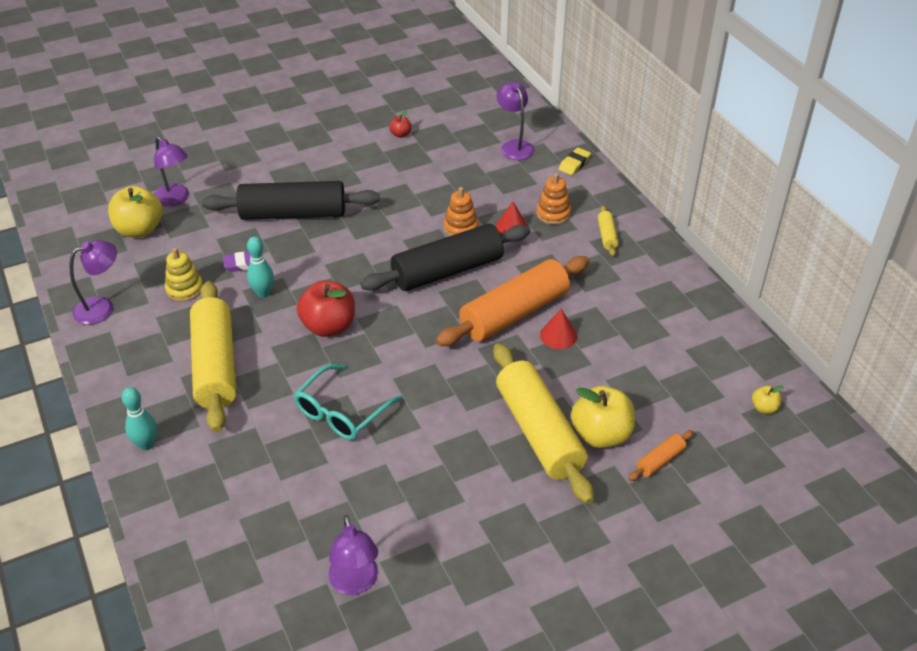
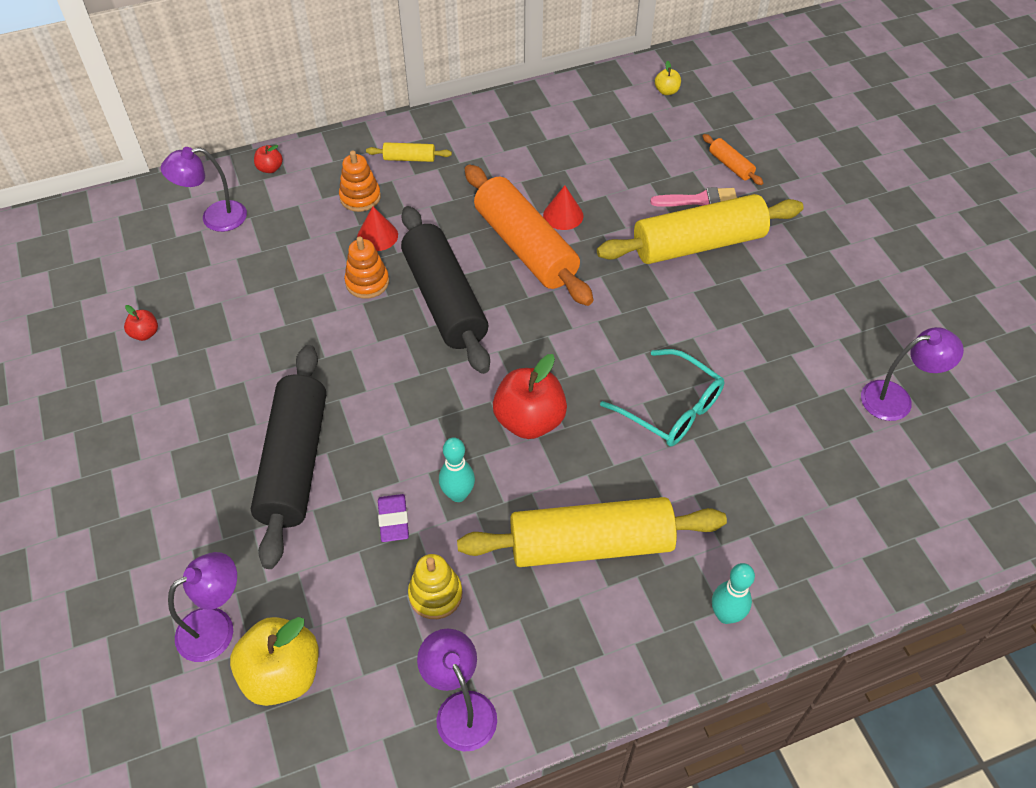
camera: 85 degrees left, 10 degrees up
(574, 164) = (270, 168): yellow eraser -> red apple
(601, 435) = (700, 200): yellow apple -> pink brush

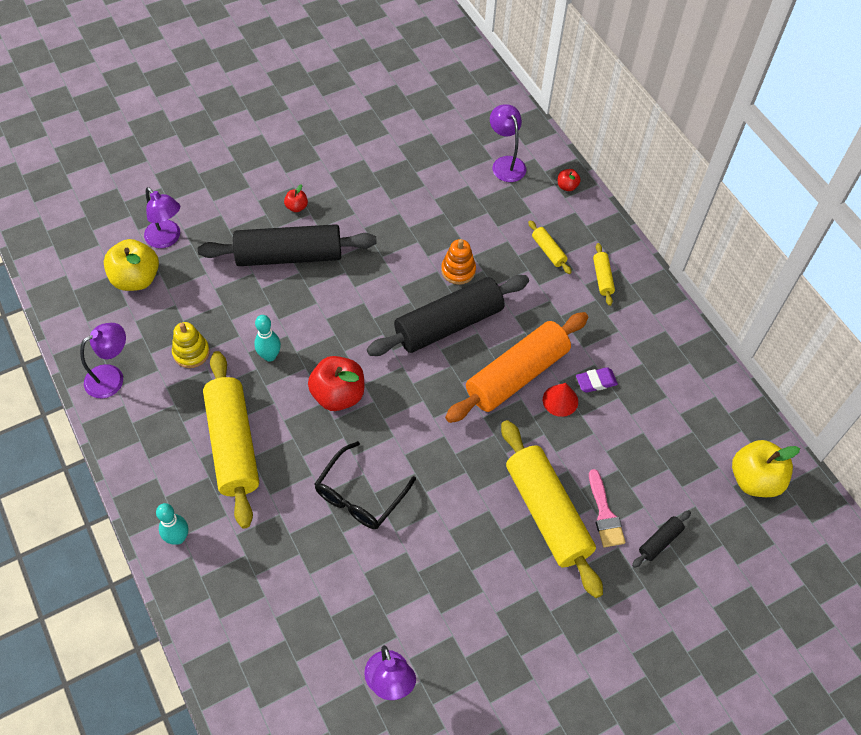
camera: 80 degrees right, 5 degrees up
(145, 333) = (389, 150): red apple -> red apple (296, 207)
(360, 197) = (548, 251): orange stacking toy -> yellow rolling pin
(377, 236) = (508, 269): red cone -> none
(393, 520) = (247, 320): purple eraser -> purple eraser (596, 381)
(666, 91) = (754, 479): yellow apple -> yellow apple, size x2.14
(671, 408) = (360, 495): turquoise glasses -> black glasses
(730, 165) = (660, 541): orange rolling pin -> black rolling pin

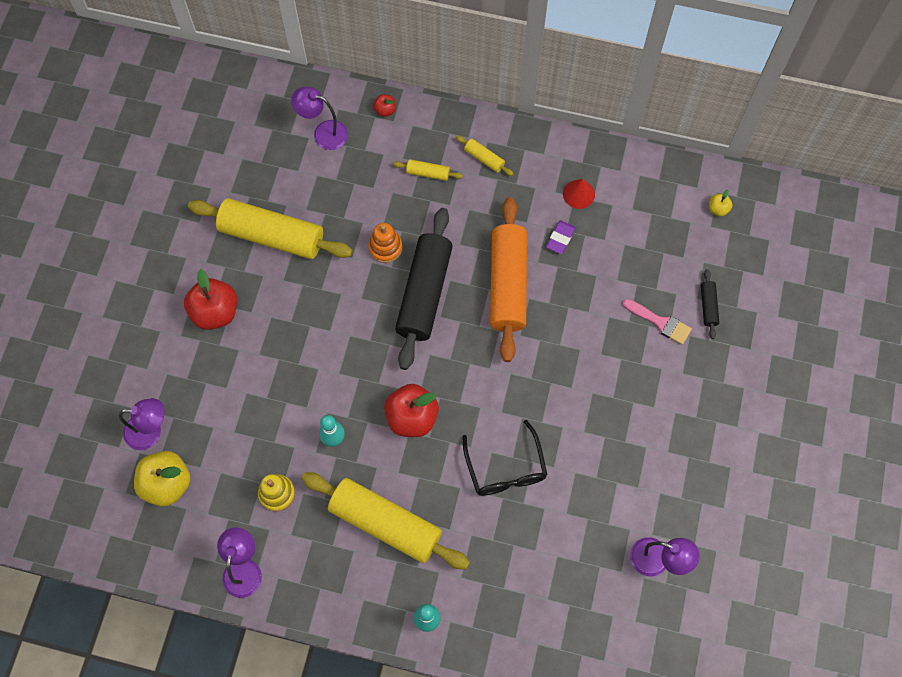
camera: 45 degrees left, 10 degrees up
(289, 255) = (256, 354): black rolling pin -> none
(296, 207) = (215, 312): red apple -> red apple, size x2.14
(547, 513) = (627, 358): yellow rolling pin -> yellow rolling pin (272, 236)
(560, 400) = (553, 274): red cone -> red cone (578, 194)
(754, 479) = (718, 209): yellow apple -> yellow apple, size x0.47

